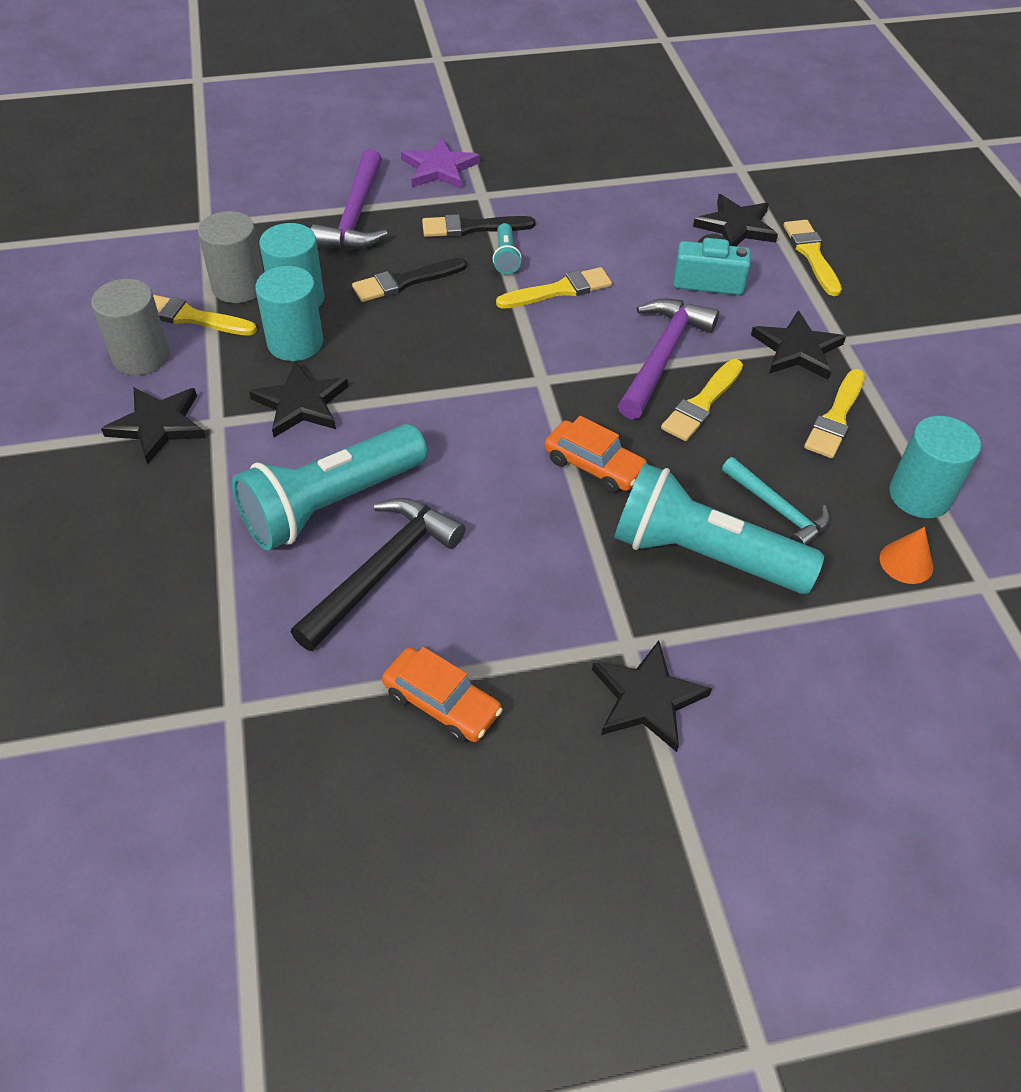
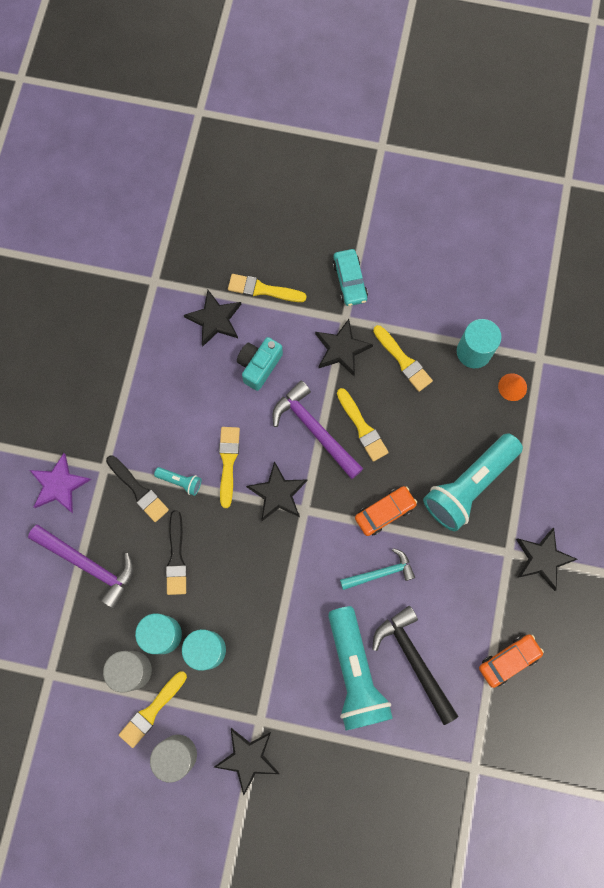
camera: 65 degrees left, 25 degrees up
(301, 404) = (265, 664): black star -> black star (278, 493)
(472, 227) = (138, 490): black brush -> black brush turned 60 degrees counterclockwise
(777, 510) = (454, 430): turquoise hammer -> turquoise hammer (381, 573)
(899, 329) = (349, 281): none -> turquoise car

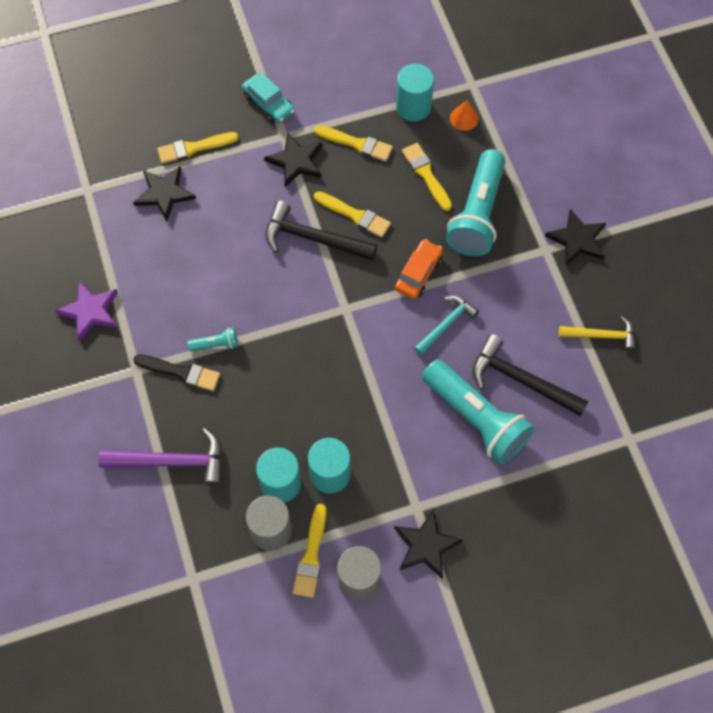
camera: 30 degrees left, 10 degrees down
(59, 485) = (100, 408): purple star -> purple star (90, 311)
(176, 557) = (252, 410): black brush -> none
(228, 462) = (251, 305): yellow brush -> yellow brush (426, 175)
(259, 366) = (229, 211): turquoise camera -> none
(278, 493) = (313, 308): black star -> none
(314, 429) = (313, 238): purple hammer -> black hammer
(509, 660) = (601, 336): orange car -> yellow hammer

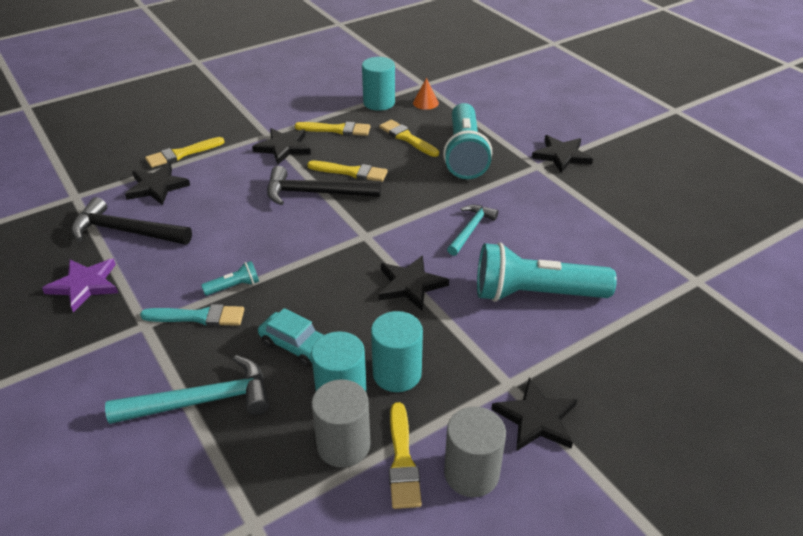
camera: 15 degrees left, 25 degrees down
(172, 462) = (202, 401): purple hammer -> turquoise hammer
(181, 372) = (198, 317): black brush -> turquoise brush
(268, 103) = (248, 118): turquoise car -> turquoise car (297, 346)
(369, 380) = (410, 285): none -> black star
(418, 273) = (427, 199): orange car -> none
(476, 419) = (535, 294): turquoise flashlight -> turquoise flashlight turned 150 degrees clockwise
(521, 380) = (564, 256): black hammer -> black hammer (126, 231)
(601, 336) = (621, 212): yellow hammer -> none

